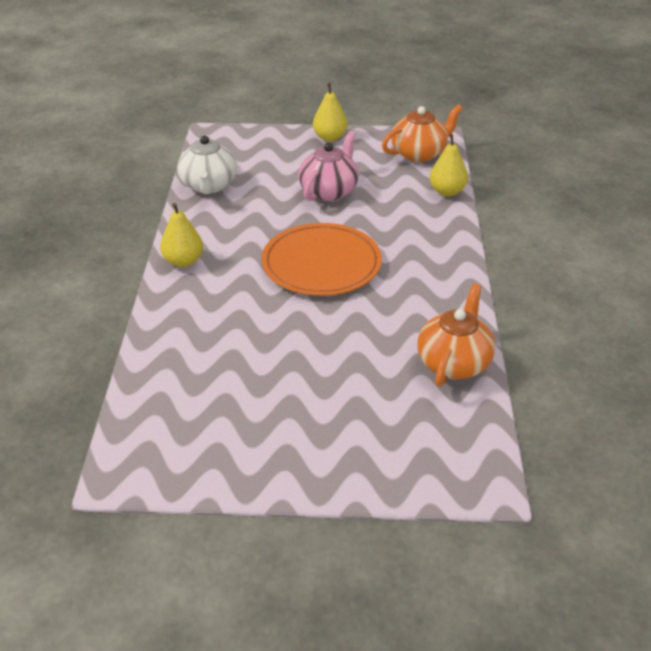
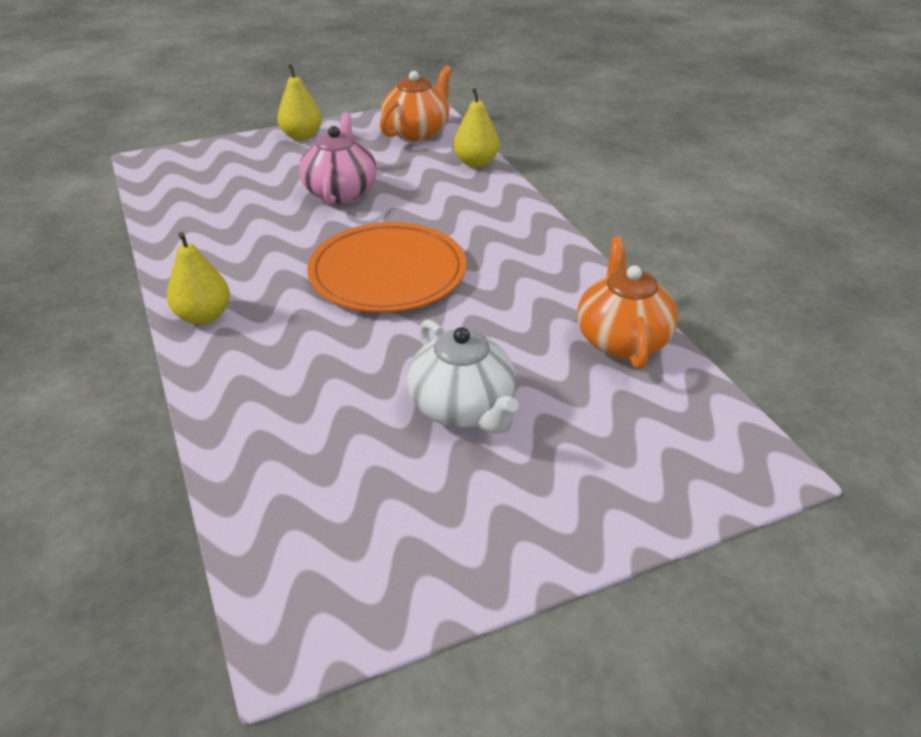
camera: 25 degrees left, 0 degrees up
(208, 186) = (181, 219): white teapot -> white teapot (463, 408)

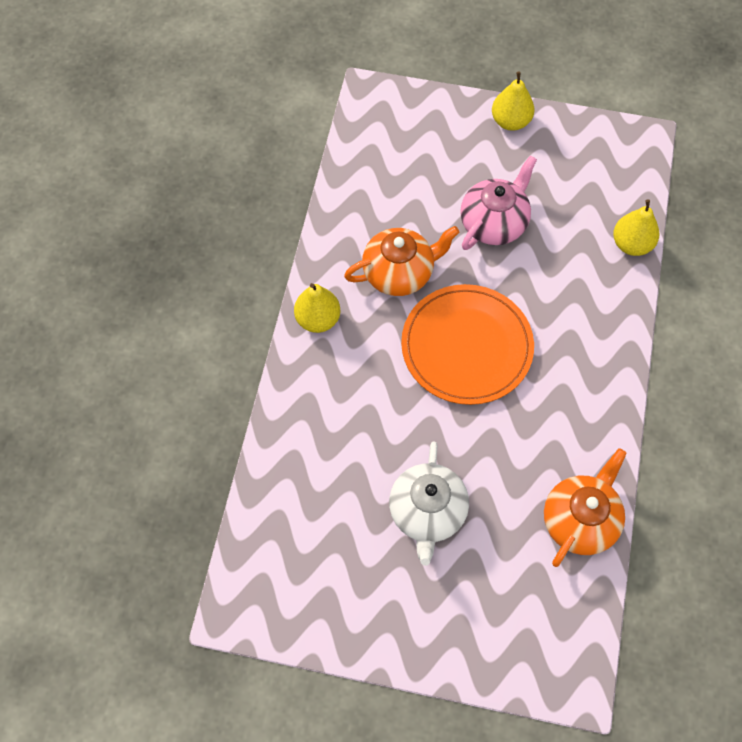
camera: 35 degrees right, 25 degrees up
(417, 132) = (613, 168): orange teapot -> orange teapot (399, 273)

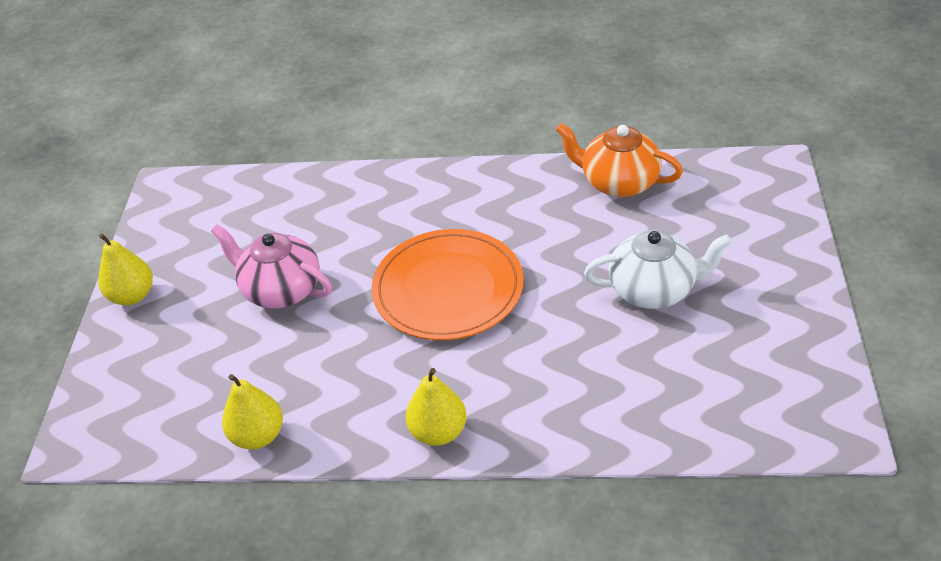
camera: 95 degrees left, 20 degrees down
(399, 273) = (359, 363): orange teapot -> none
(631, 244) = (301, 182): yellow pear -> yellow pear (258, 436)

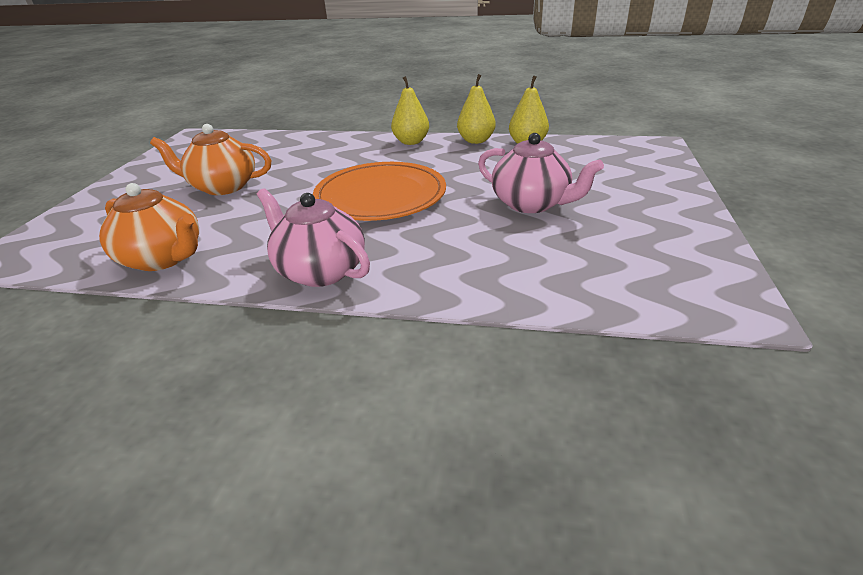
camera: 175 degrees left, 10 degrees down
(132, 296) = (682, 208): yellow pear -> yellow pear (476, 141)
(470, 185) = (320, 271): none -> pink teapot
(653, 290) = (223, 187): white teapot -> orange teapot

